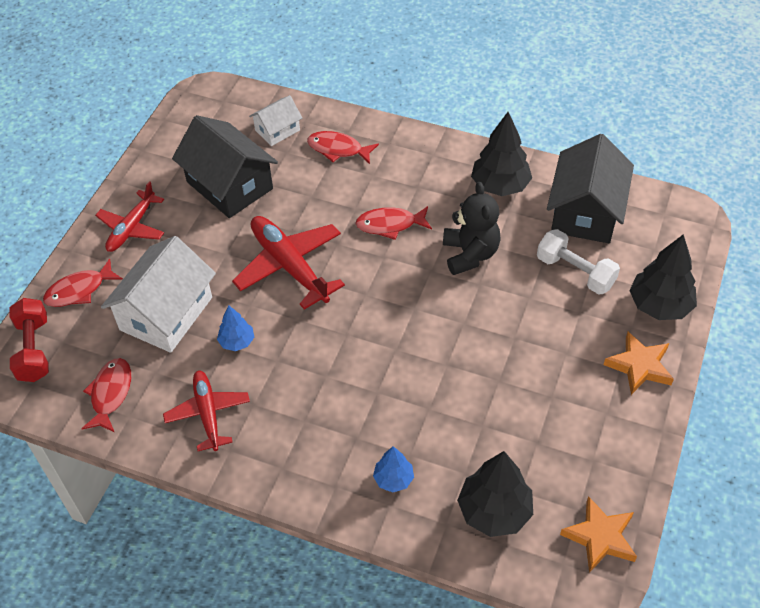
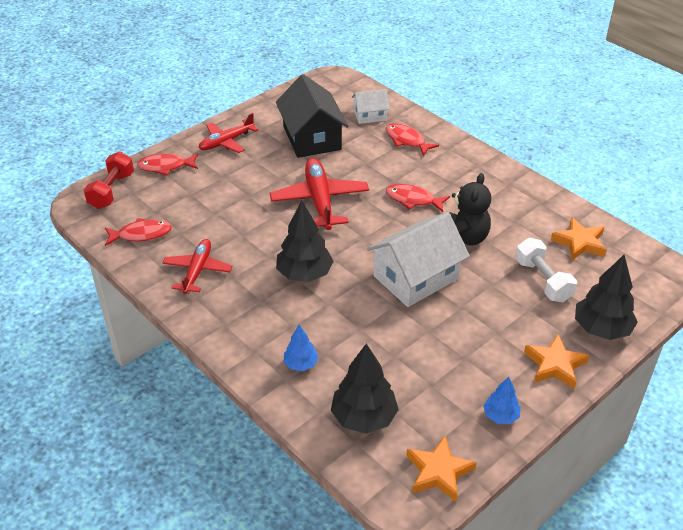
camera: 25 degrees right, 10 degrees down
(110, 394) = (141, 234): red fish -> red fish turned 45 degrees clockwise
(166, 313) = (213, 200): white house -> white house (416, 277)
(237, 342) = (249, 234): blue tree -> blue tree (500, 416)
(500, 186) = (518, 203): black tree -> black tree (304, 274)
(585, 212) = (579, 243): black house -> orange star

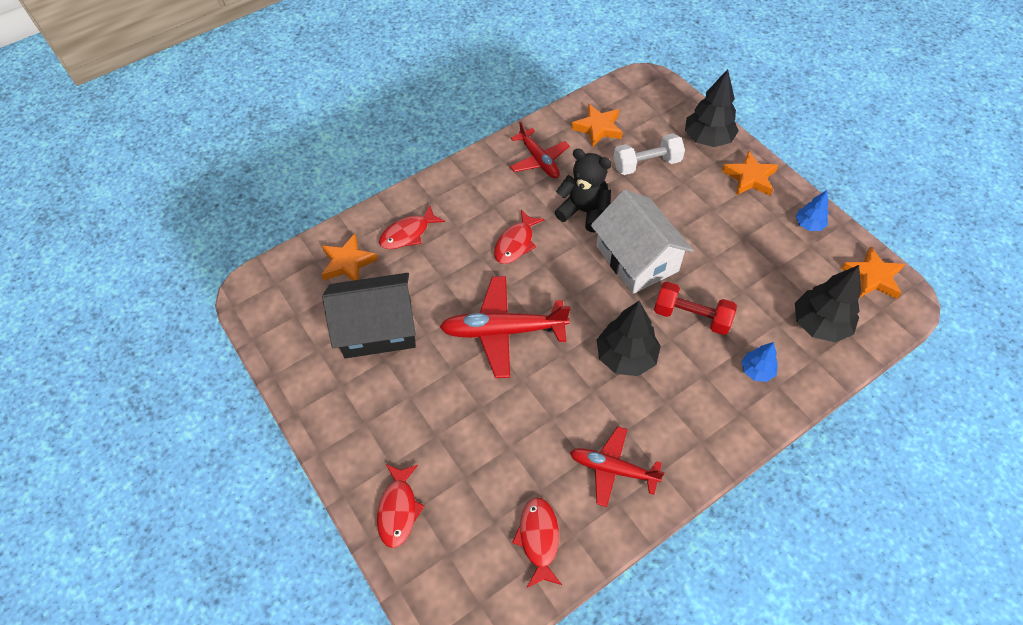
camera: 80 degrees left, 15 degrees up
(111, 191) = (439, 585): red dumbbell -> red dumbbell (691, 316)
(226, 142) = (360, 429): red plane -> red plane (539, 160)
(370, 115) = (348, 263): white house -> orange star

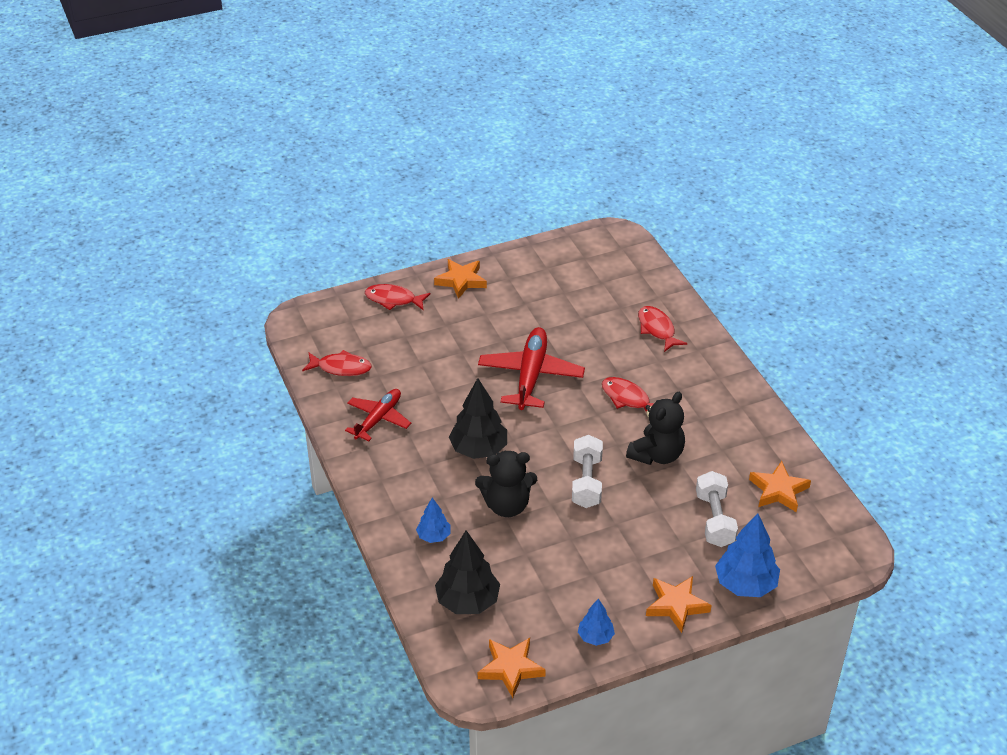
camera: 100 degrees right, 15 degrees down
(348, 263) = (632, 290): orange star -> orange star (461, 281)
(378, 328) = (556, 302): black house -> none
(539, 160) = (737, 433): red plane -> none
(637, 258) = (586, 482): white house -> white dumbbell
(691, 316) = (507, 505): red dumbbell -> black teddy bear
(708, 139) = (745, 584): black tree -> blue tree

